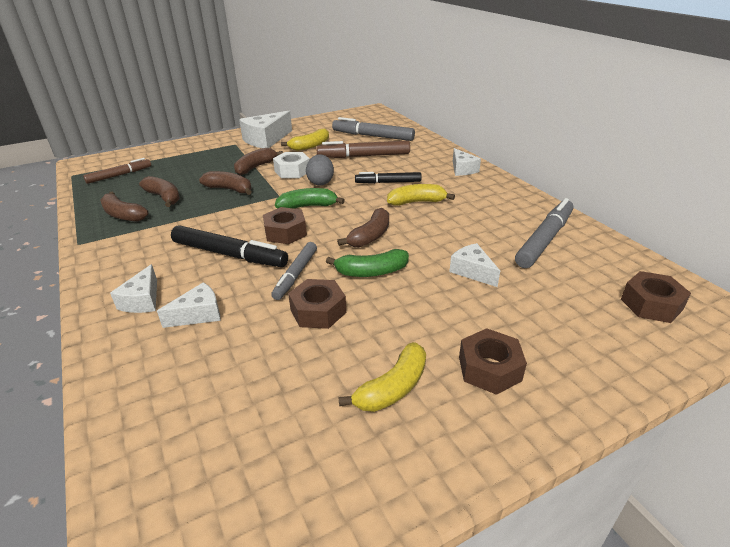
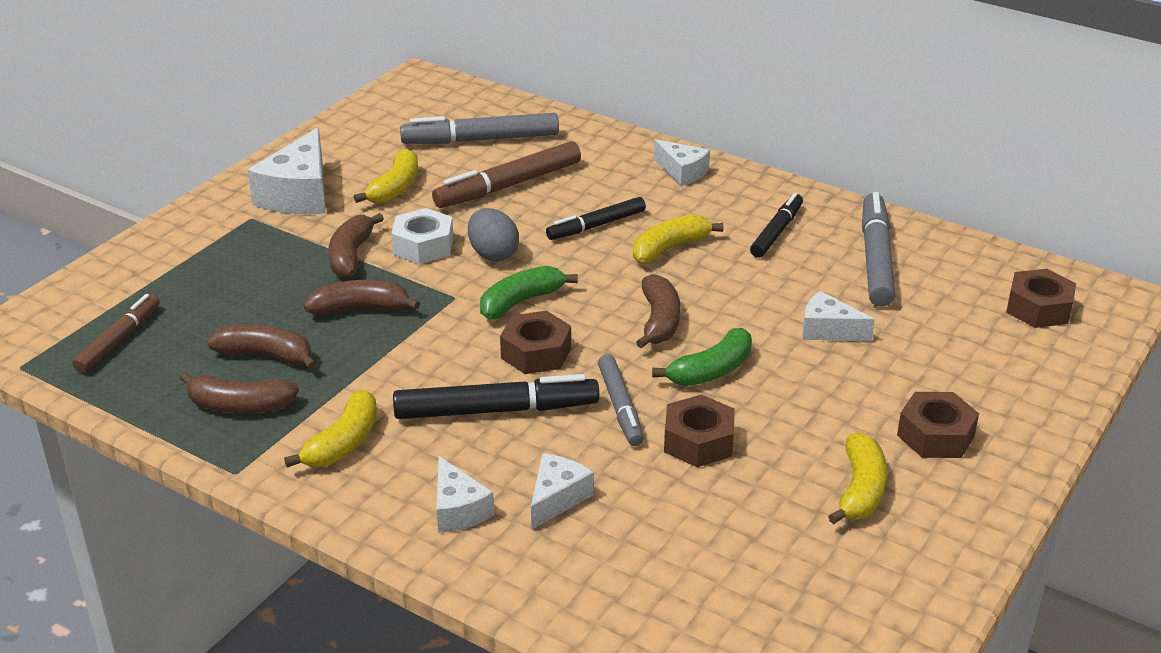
camera: 30 degrees left, 0 degrees up
(139, 246) = (343, 443): none -> yellow banana
(490, 209) = (777, 232): none -> black marker

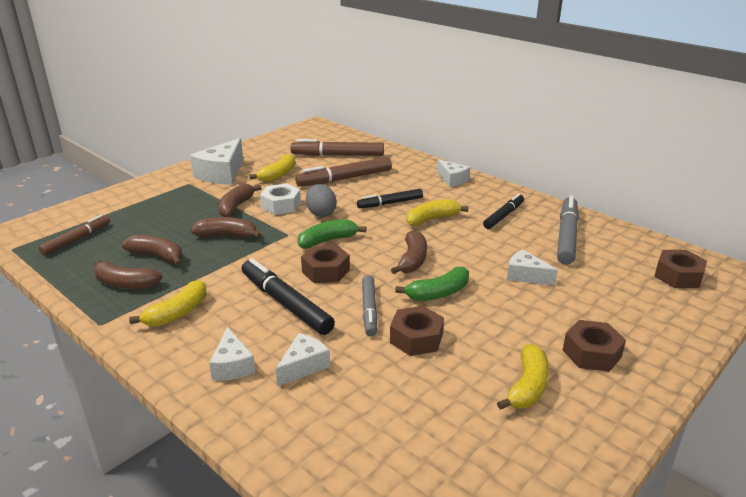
camera: 10 degrees right, 5 degrees down
(480, 140) = (337, 155): grey marker -> brown marker
(496, 410) = (285, 303): black marker -> black marker turned 135 degrees counterclockwise

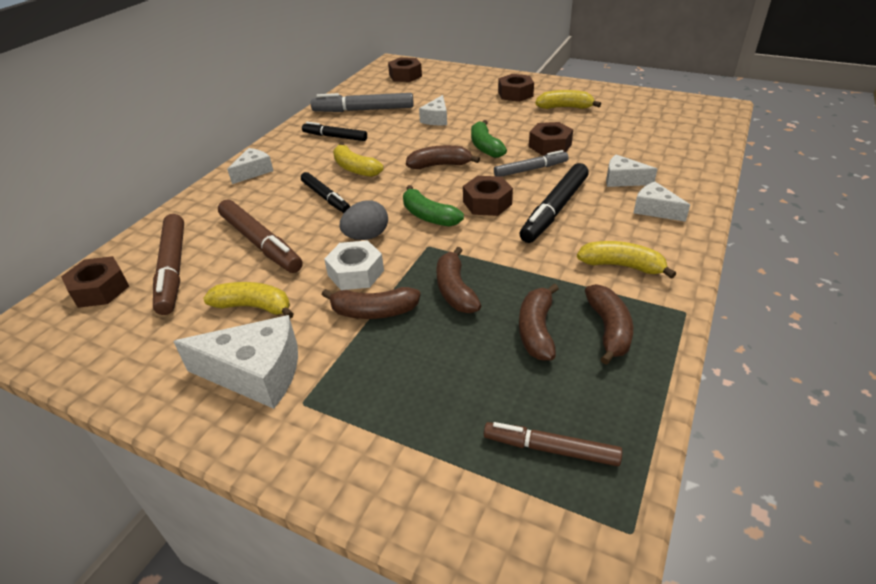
camera: 105 degrees left, 10 degrees up
(232, 366) = (655, 210): white cheese -> white cheese turned 105 degrees counterclockwise
(335, 139) = (100, 289): none -> brown nut
(438, 293) = (485, 146): green banana -> green banana turned 150 degrees counterclockwise

